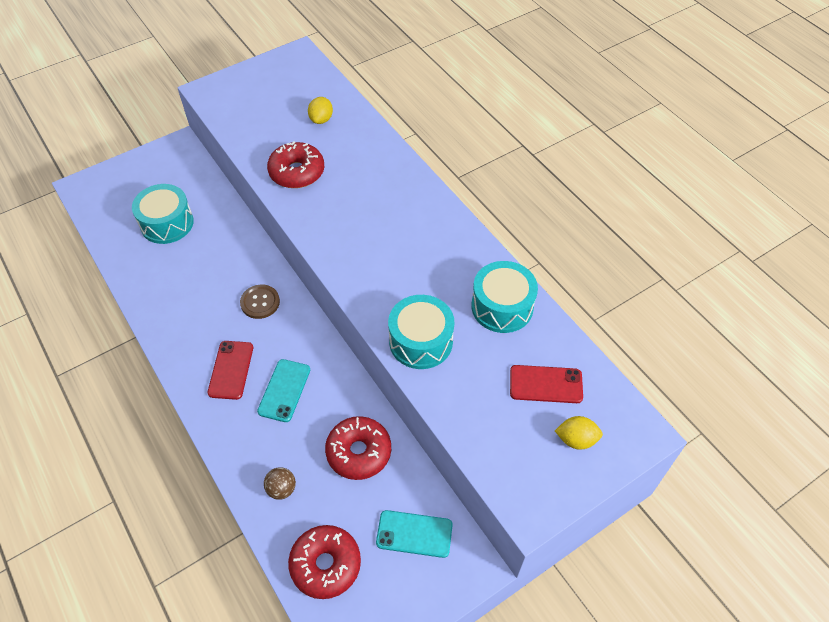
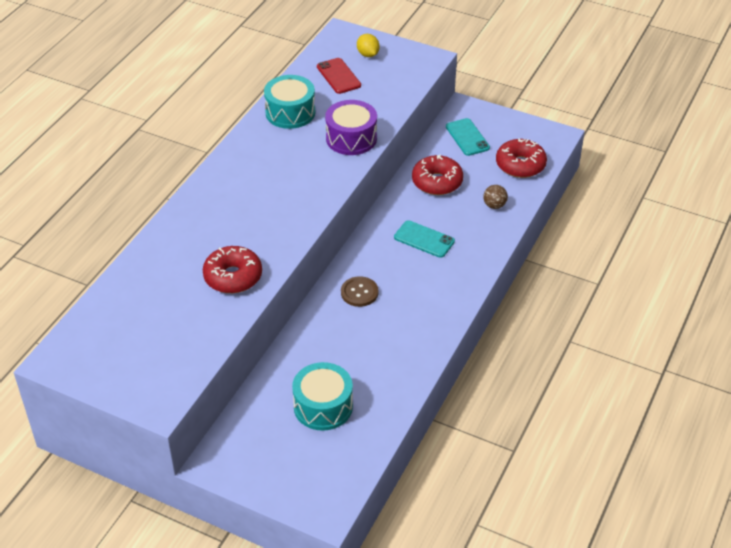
camera: 120 degrees left, 10 degrees down
(231, 370) = (433, 277): red phone -> none
(284, 390) = (424, 239): turquoise phone -> turquoise phone turned 45 degrees clockwise
(321, 119) = (150, 293): yellow lemon -> none
(421, 341) = (351, 138): turquoise drum -> purple drum

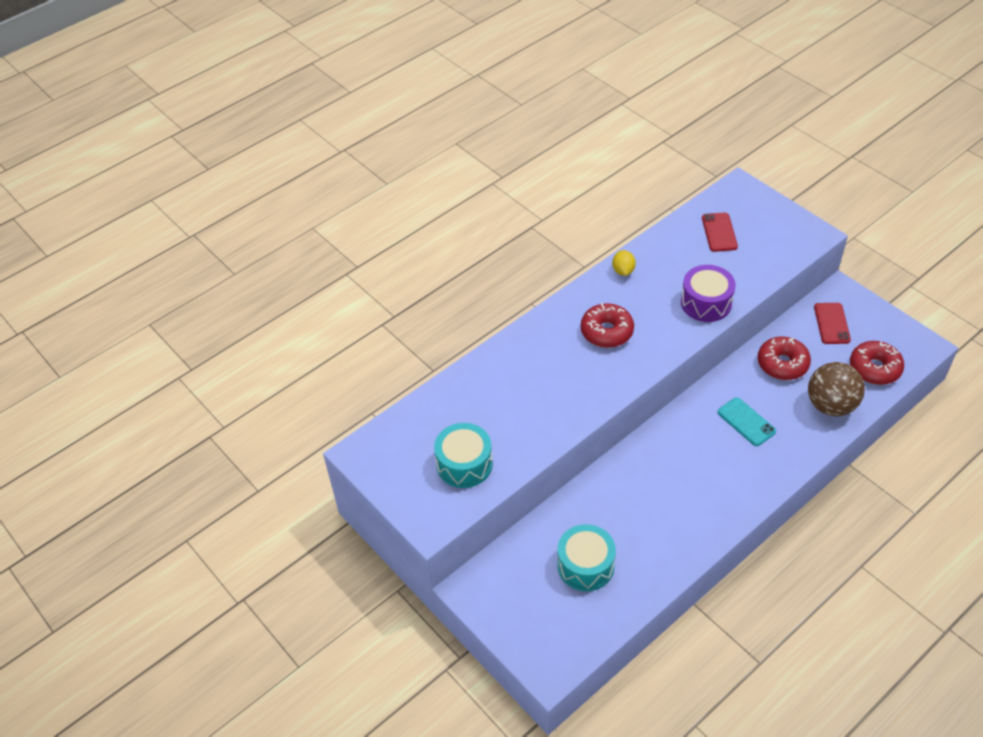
camera: 25 degrees right, 5 degrees up
(233, 277) = (542, 417): red donut -> red donut (606, 331)
(290, 112) = (658, 260): turquoise drum -> turquoise drum (464, 464)
(359, 292) = (663, 459): brown button -> none
(368, 54) = (757, 215): yellow lemon -> yellow lemon (623, 271)
(467, 137) = (831, 323): turquoise phone -> red phone
(494, 205) = (830, 405): brown ball -> brown ball, size x2.18

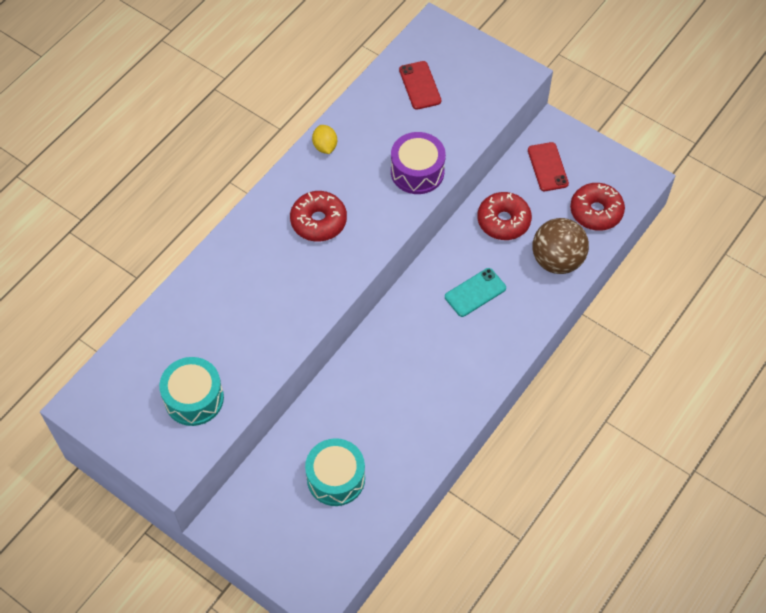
camera: 15 degrees left, 10 degrees up
(746, 422) = (475, 292): turquoise phone -> turquoise phone turned 75 degrees counterclockwise

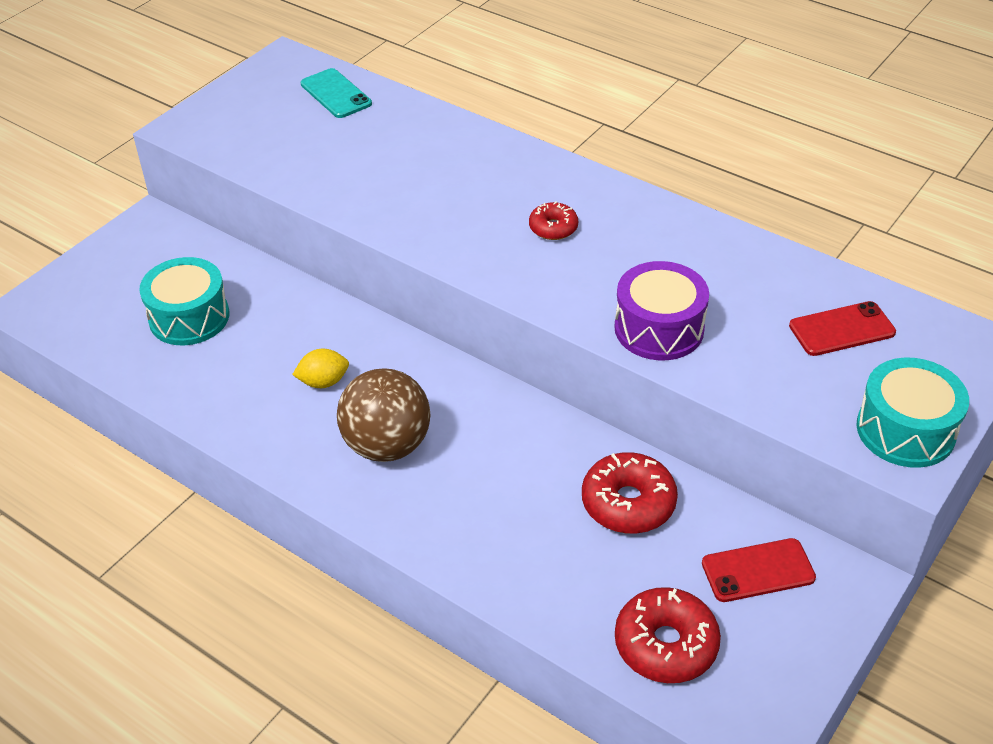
camera: 90 degrees right, 15 degrees down
(194, 398) = (279, 137): turquoise drum -> turquoise drum (905, 430)
(318, 221) = (553, 228): red donut -> red donut, size x0.58
(325, 146) = (691, 229): yellow lemon -> yellow lemon (323, 382)
(475, 292) = (483, 464): turquoise phone -> turquoise phone (336, 94)
(557, 260) = (551, 578): brown ball -> brown ball (387, 445)

